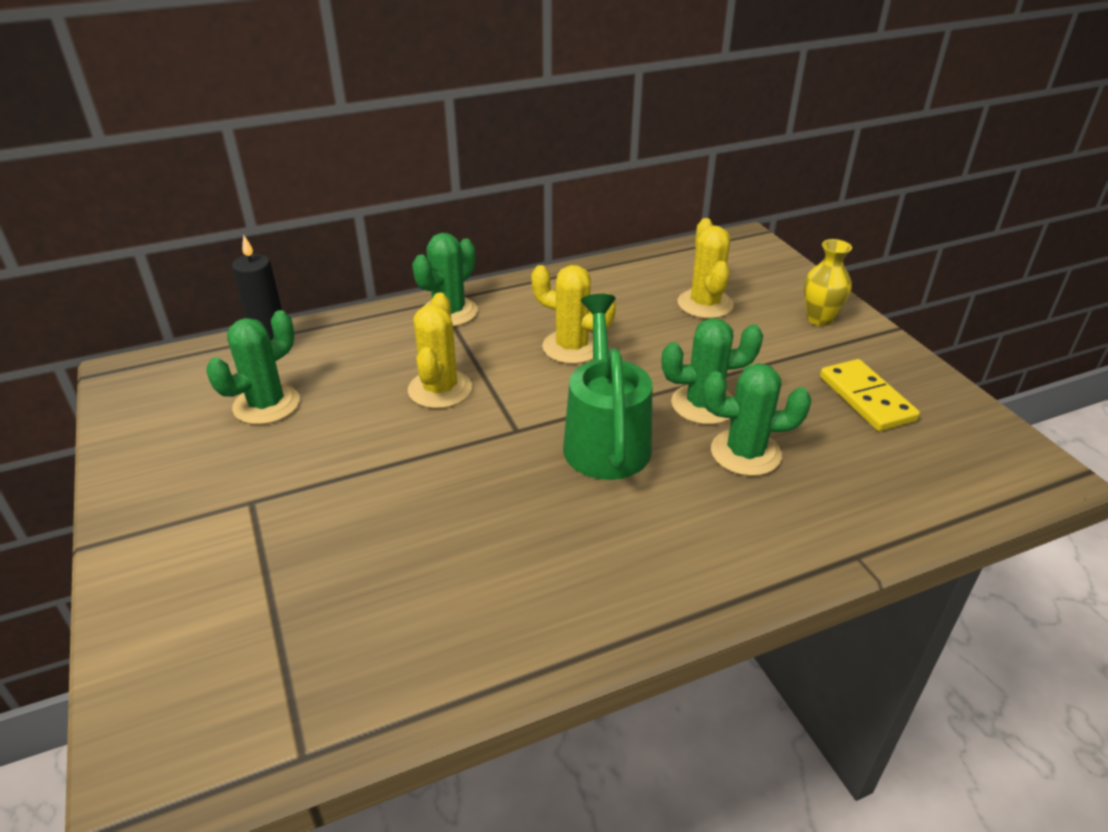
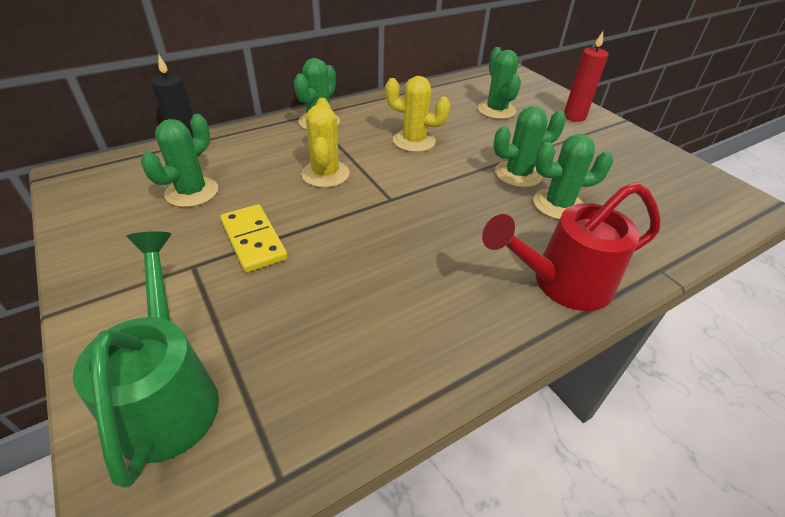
camera: 10 degrees left, 5 degrees up
(605, 438) = (457, 201): green watering can -> green watering can (168, 395)
(705, 304) = (496, 110): yellow cactus -> green cactus
(711, 563) = (562, 283): none -> red watering can
(819, 319) = (574, 116): yellow vase -> red candle
(866, 398) = (624, 164): yellow domino -> yellow domino (254, 240)

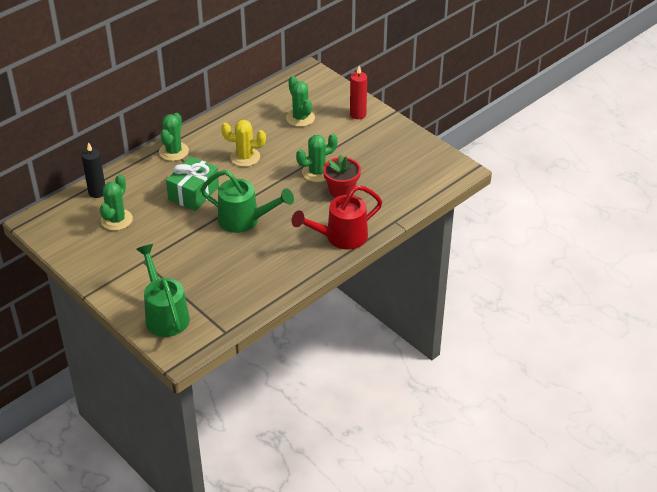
camera: 10 degrees left, 0 degrees up
(254, 240) = (169, 242): yellow domino -> none
(325, 174) = (193, 193): yellow cactus -> green gift
(392, 225) = (244, 220): none -> green watering can
(558, 205) = (341, 190): green cactus -> red flower pot

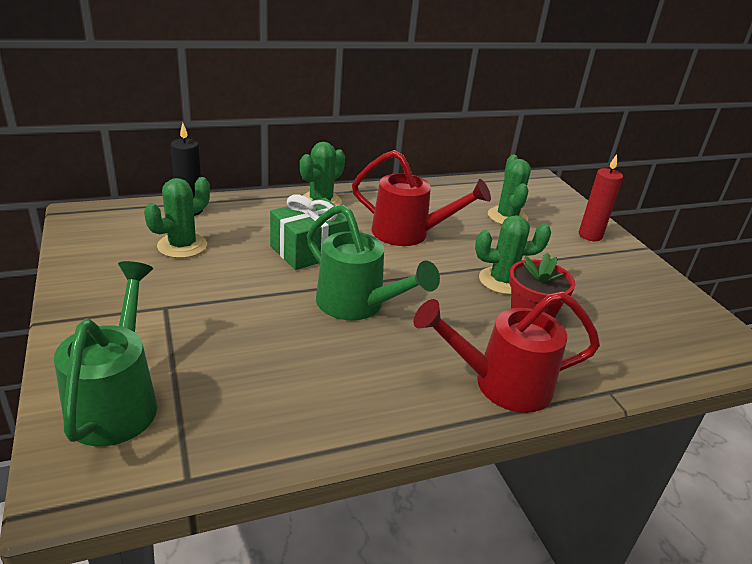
camera: 20 degrees right, 10 degrees down
(245, 157) = (408, 233): yellow cactus -> red watering can

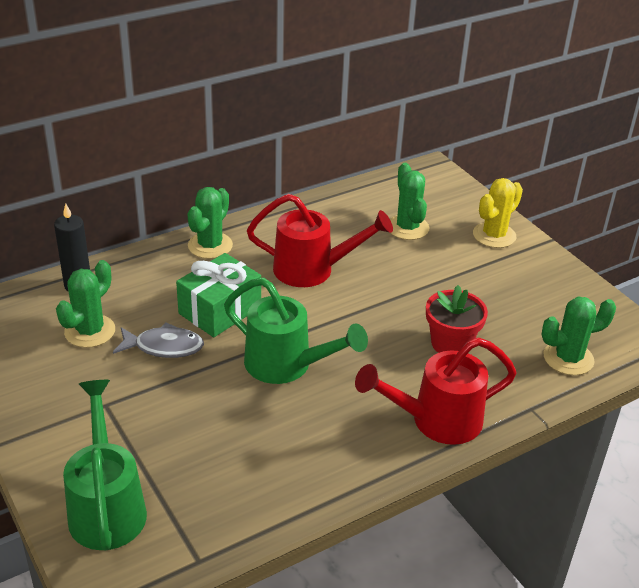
camera: 10 degrees left, 5 degrees up
(244, 269) = (164, 347): none -> grey fish
(502, 281) = (417, 309): green cactus -> green cactus (568, 358)
(590, 235) = (494, 235): red candle -> yellow cactus

